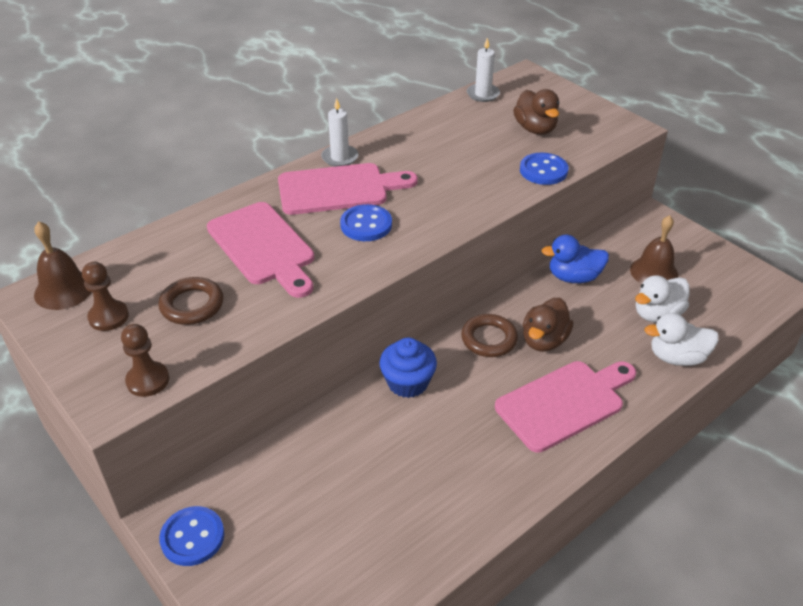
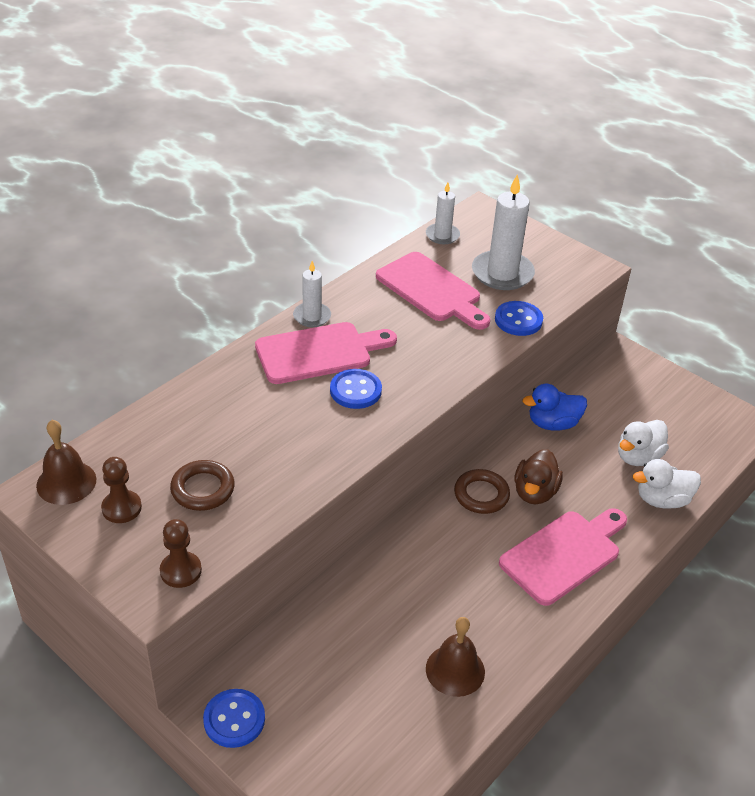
camera: 10 degrees left, 0 degrees up
(263, 247) = (258, 421): pink cutting board -> pink cutting board (431, 290)
(408, 382) = (410, 546): blue cupcake -> none
(535, 129) = (502, 273): brown duck -> white candle
(654, 272) = (629, 413): brown bell -> brown bell (455, 670)

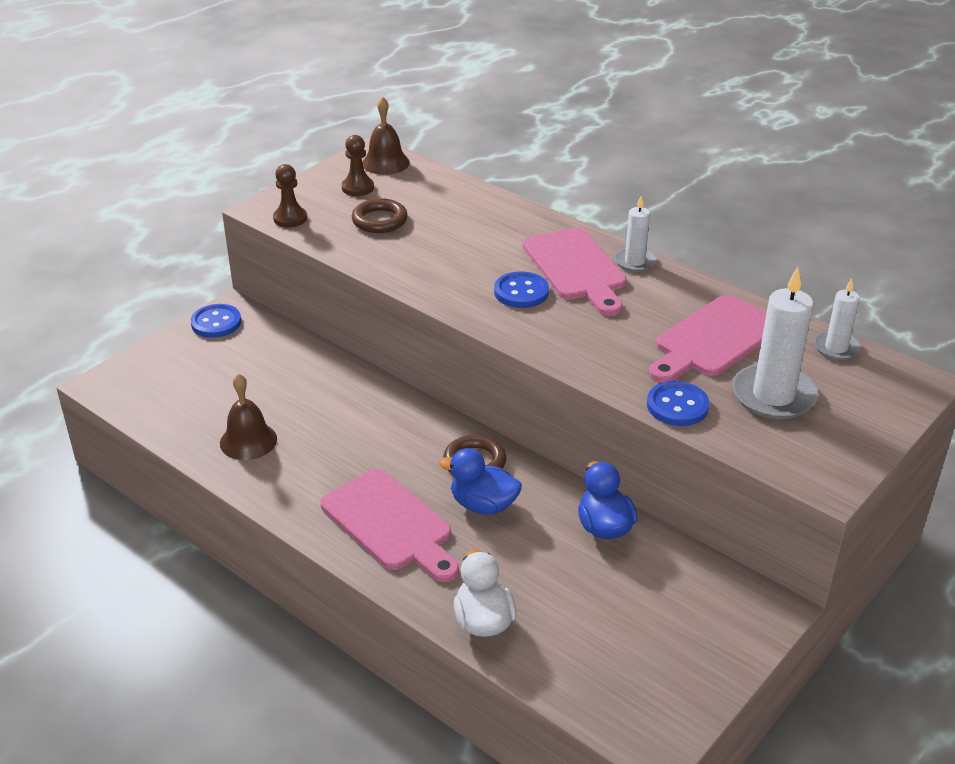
camera: 90 degrees right, 5 degrees down
(535, 492) = (483, 505): brown duck -> blue duck
(638, 457) = (558, 605): white duck -> none

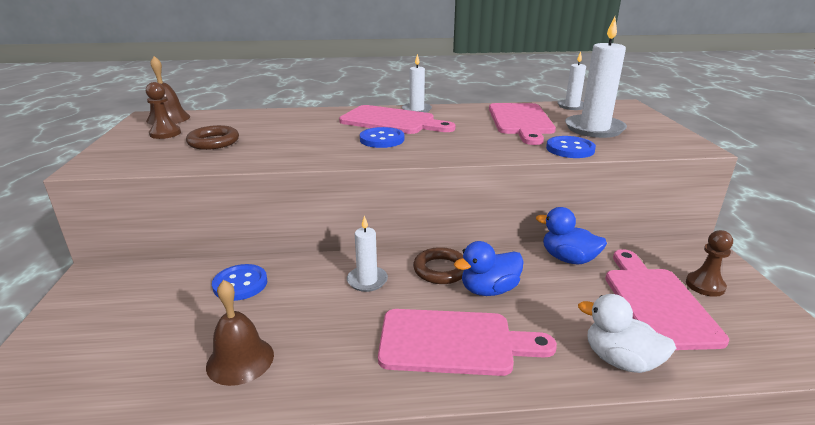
camera: 45 degrees left, 10 degrees down
(216, 323) = (85, 292): blue button -> blue button (240, 284)
(290, 218) = (127, 163): brown pawn -> brown pawn (705, 285)
(404, 434) = (367, 281): none -> white candle
(603, 612) = (657, 303): none -> pink cutting board

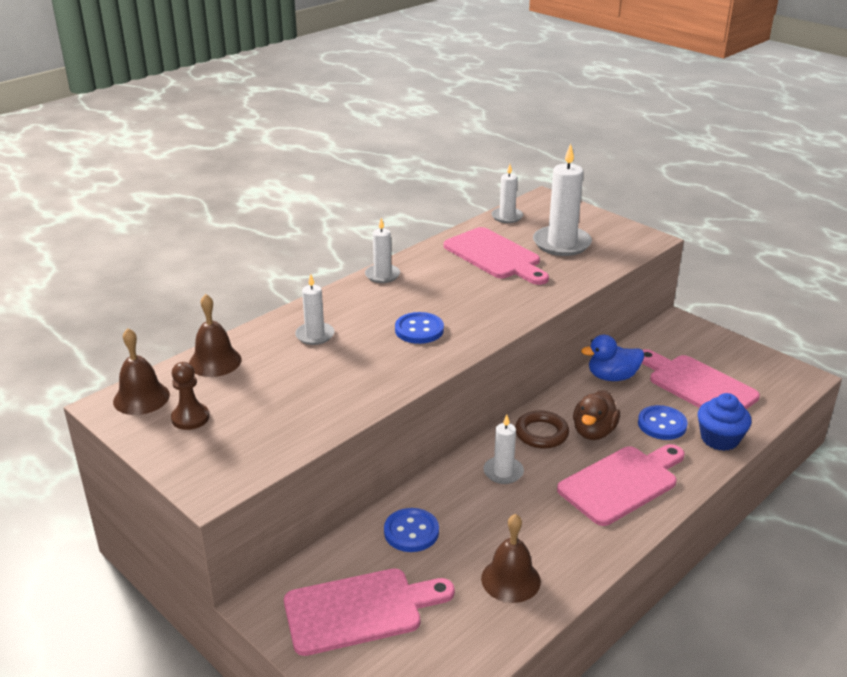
camera: 40 degrees left, 5 degrees up
(213, 142) = (268, 404): brown ring -> none
(236, 116) = (215, 361): none -> brown bell
(312, 122) = (315, 335): none -> white candle
(392, 121) = (386, 301): pink cutting board -> pink cutting board (359, 610)
(489, 290) = (593, 432): blue duck -> brown duck
(570, 149) = (575, 278): blue button -> blue button (662, 424)
(620, 360) = (719, 439): white duck -> blue cupcake
(705, 285) = (710, 356): brown pawn -> none

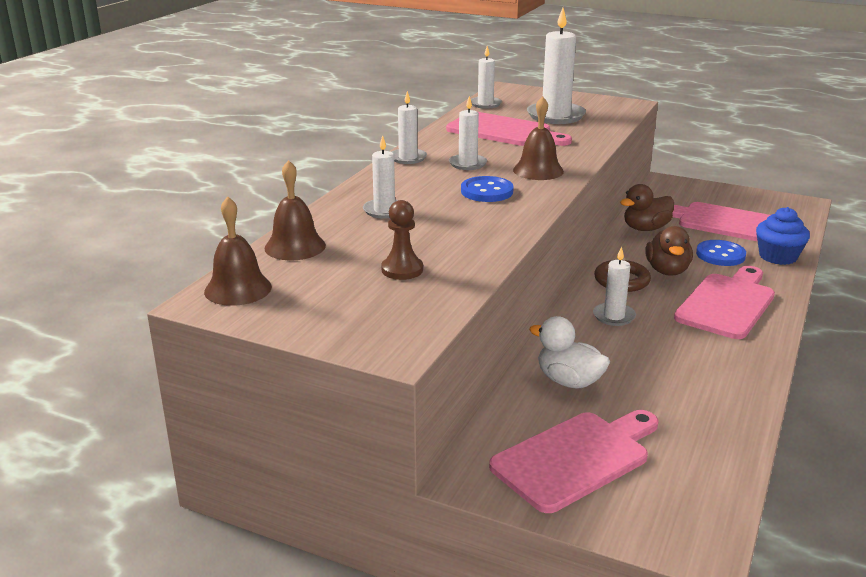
camera: 20 degrees left, 5 degrees down
(190, 418) = (312, 296): brown pawn -> brown pawn (402, 270)
(411, 532) = (569, 381): blue button -> white duck
(429, 292) = (467, 164): none -> white candle
(510, 579) = (698, 398): brown bell -> brown bell (538, 170)
(612, 377) = (645, 228): blue duck -> brown duck

